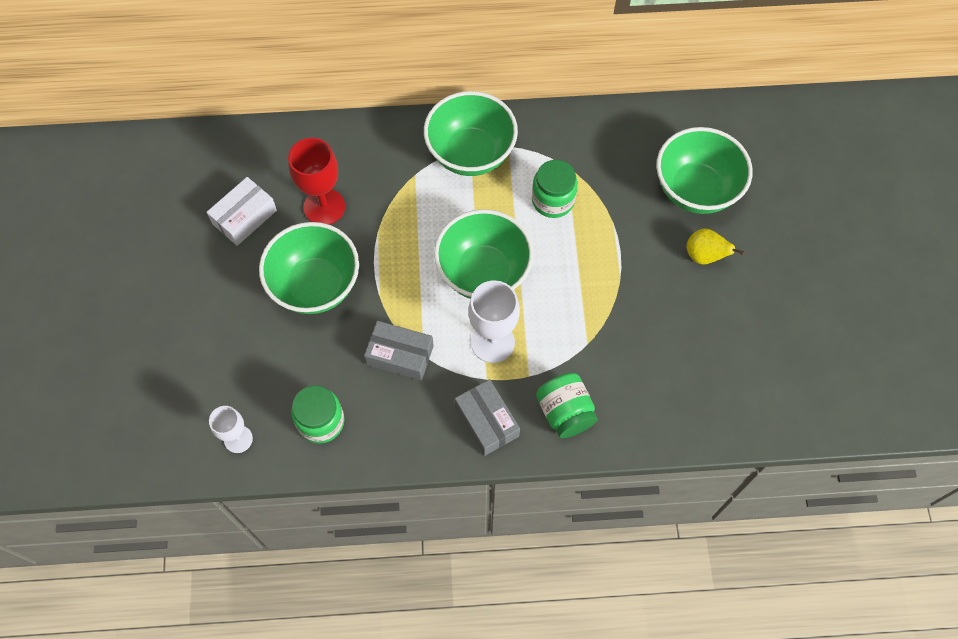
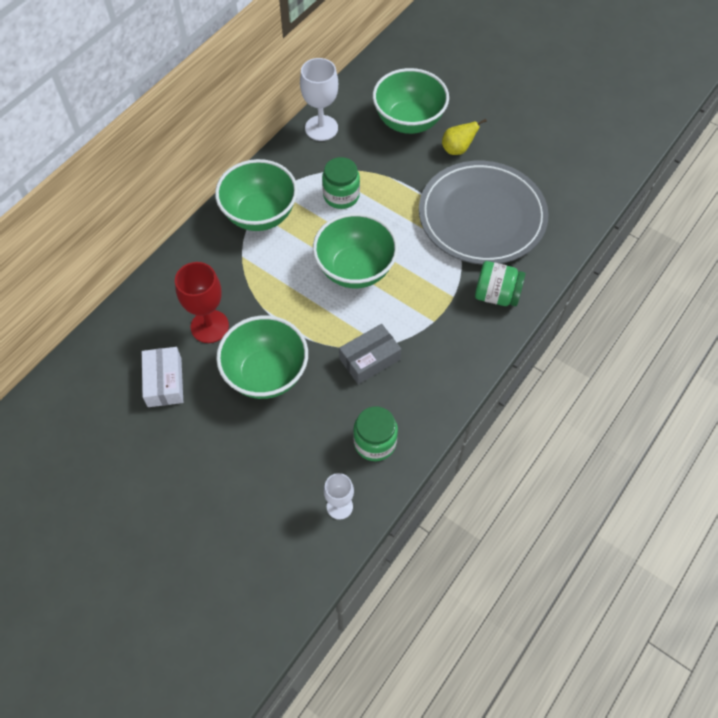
camera: 50 degrees left, 5 degrees down
(486, 421) = (464, 342): grey box -> none
(492, 342) = (410, 299): white goblet -> white goblet (321, 128)
(644, 335) = (482, 216): none -> grey plate

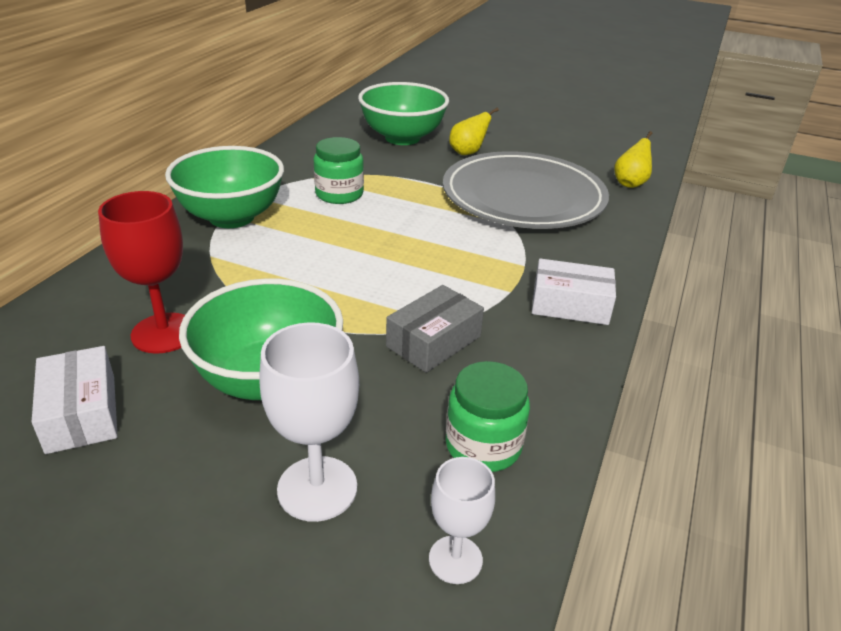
camera: 15 degrees left, 25 degrees down
(321, 128) = (299, 148): white goblet -> white goblet (317, 488)
(355, 269) = (379, 253): green bowl -> none
(469, 340) = (570, 305): none -> white box
(496, 295) = (580, 259): green jar -> none
(577, 209) = (630, 183): none -> yellow pear

